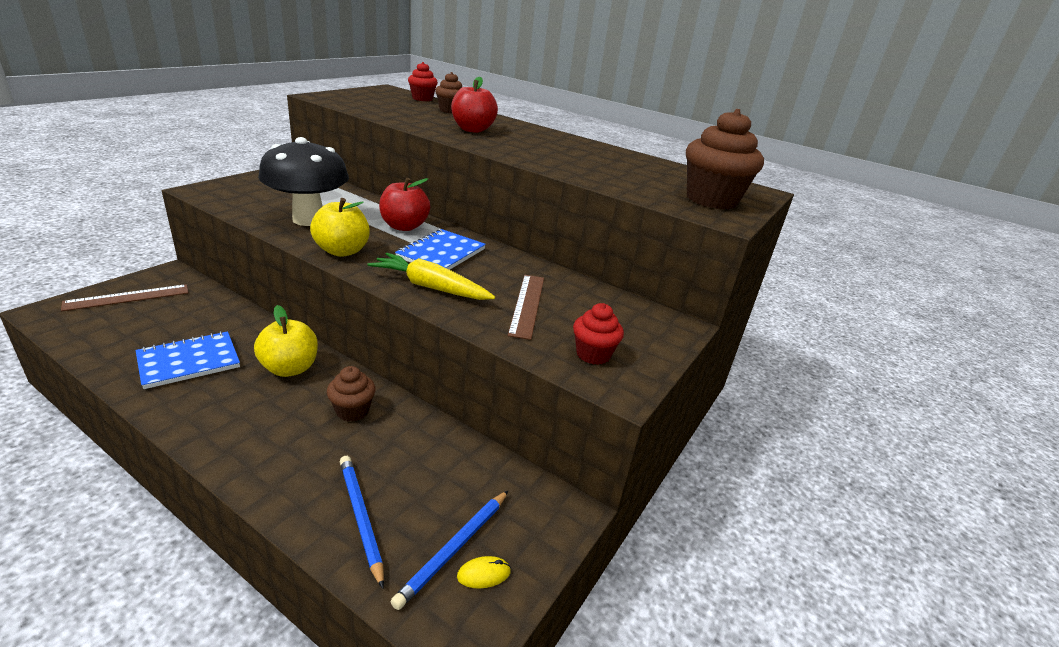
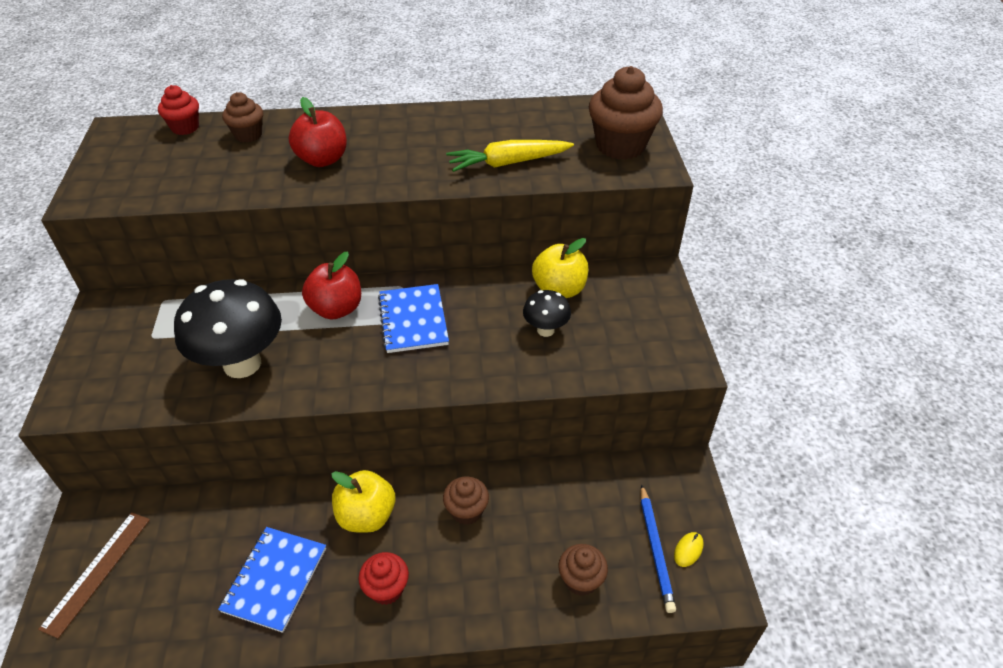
camera: 35 degrees left, 15 degrees up
(342, 251) = (334, 380): yellow apple -> yellow apple (559, 289)
(361, 518) = (580, 580): blue pencil -> brown cupcake
(430, 287) = (459, 365): yellow carrot -> yellow carrot (508, 163)
(527, 305) = (545, 330): brown ruler -> black mushroom
(593, 354) = (640, 346): red cupcake -> red cupcake (386, 589)

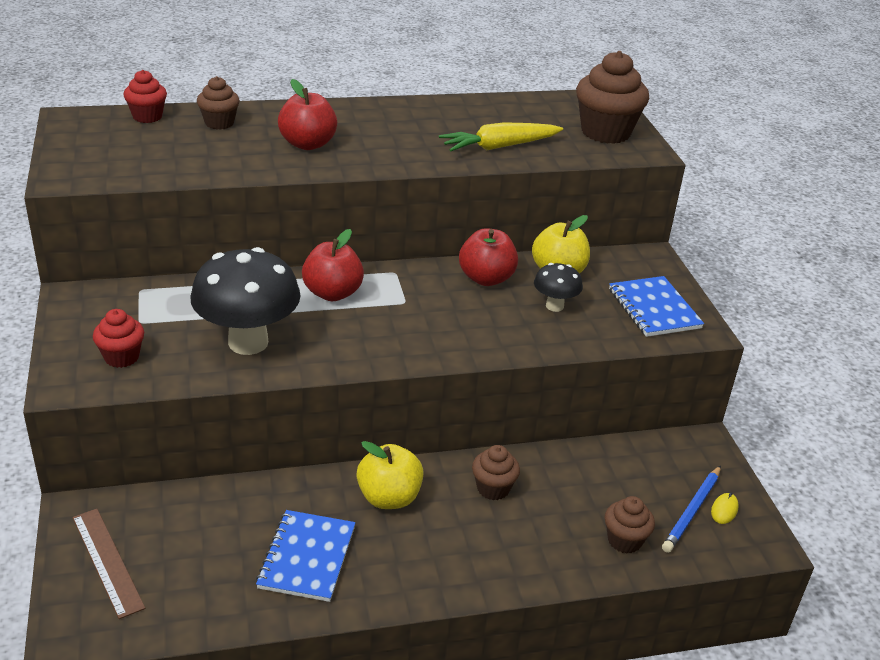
camera: 10 degrees left, 10 degrees down
(97, 572) = (107, 561): brown ruler -> brown ruler turned 45 degrees counterclockwise
(386, 589) = (428, 559): red cupcake -> red cupcake (122, 357)
(413, 320) = (417, 301): blue notebook -> blue notebook (654, 309)
(487, 295) = (486, 278): none -> red apple
(655, 549) = (692, 511): blue pencil -> blue pencil turned 45 degrees clockwise

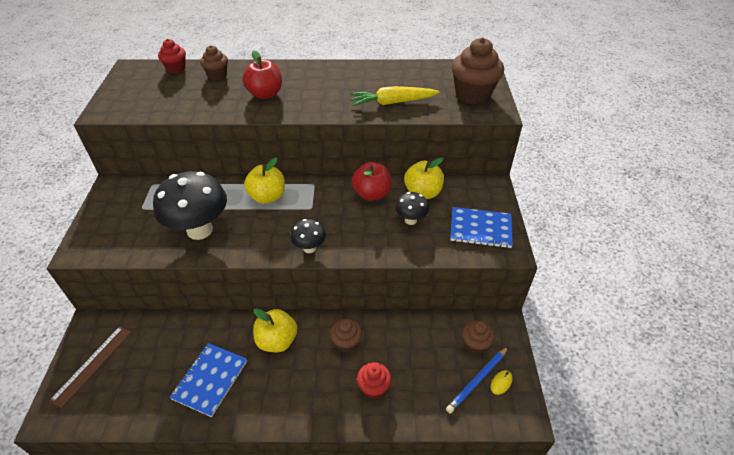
camera: 15 degrees right, 10 degrees up
(107, 561) = (92, 364): brown ruler -> brown ruler turned 45 degrees clockwise
(122, 357) = (119, 233): red cupcake -> red cupcake (373, 388)
(332, 293) = (267, 197): red apple -> yellow apple
(425, 351) = (309, 248): none -> black mushroom
(624, 540) = (422, 398): brown cupcake -> brown cupcake (475, 344)
(654, 309) = (480, 229): blue notebook -> blue notebook turned 75 degrees counterclockwise

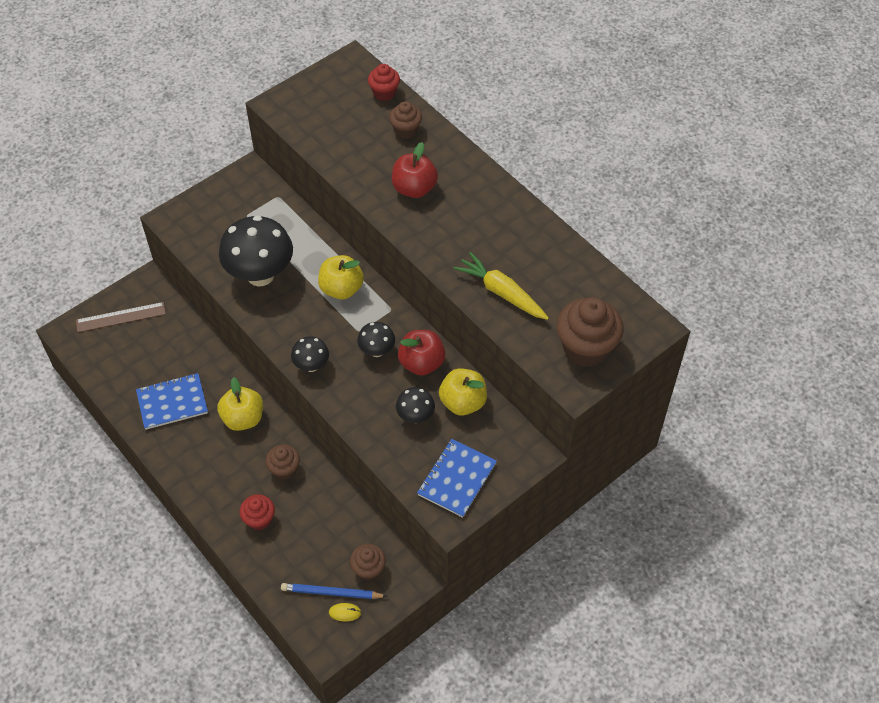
camera: 50 degrees right, 10 degrees up
(337, 208) = (377, 351): none -> black mushroom
(480, 229) = (457, 479): blue notebook -> blue notebook turned 60 degrees clockwise

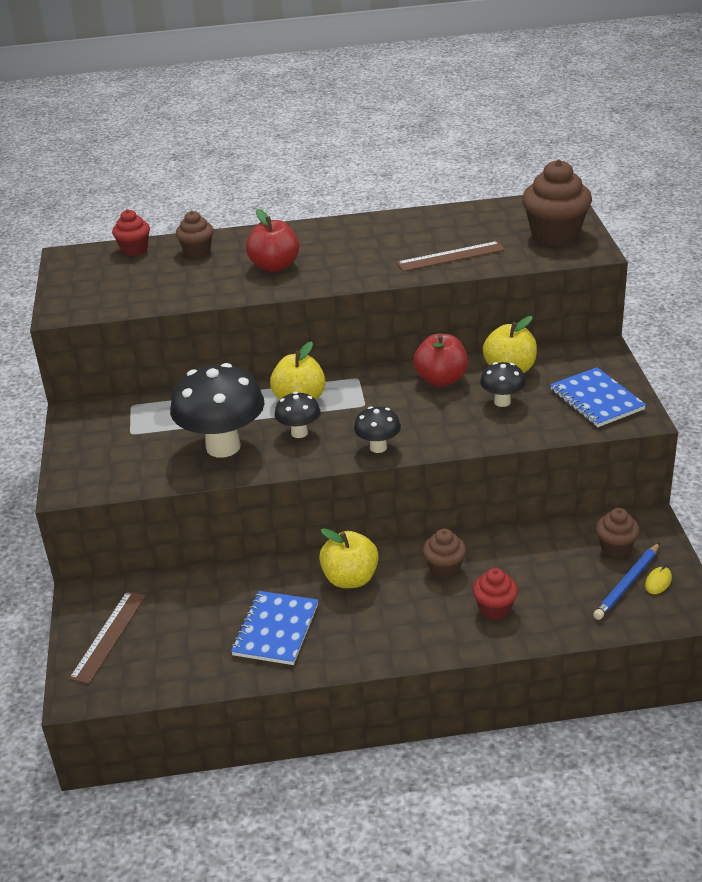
camera: 55 degrees left, 20 degrees down
(377, 351) = (400, 401): black mushroom -> black mushroom (299, 433)
(501, 292) = (450, 256): yellow carrot -> brown ruler

